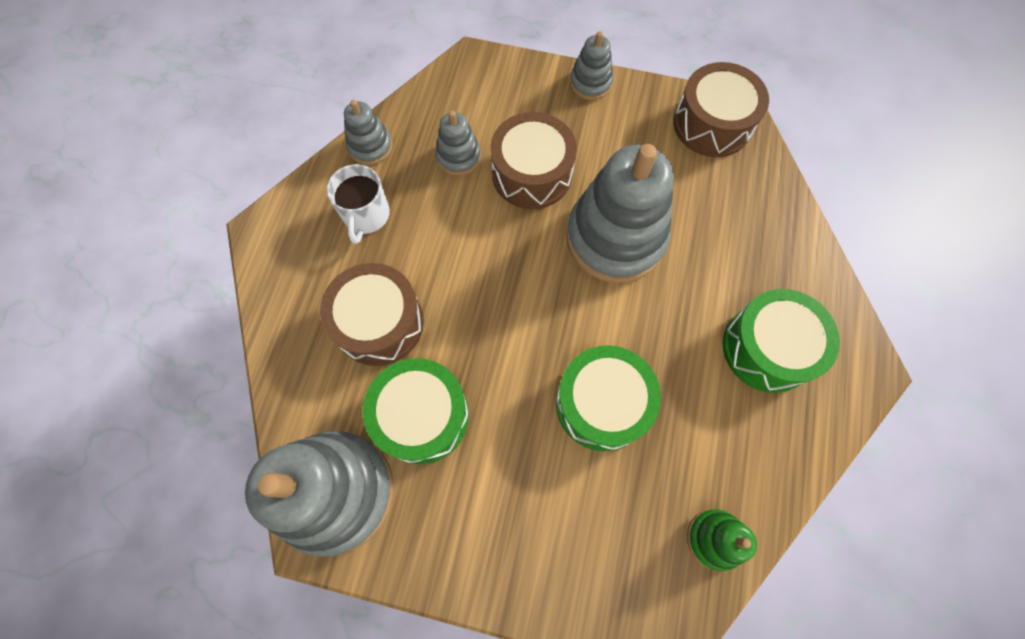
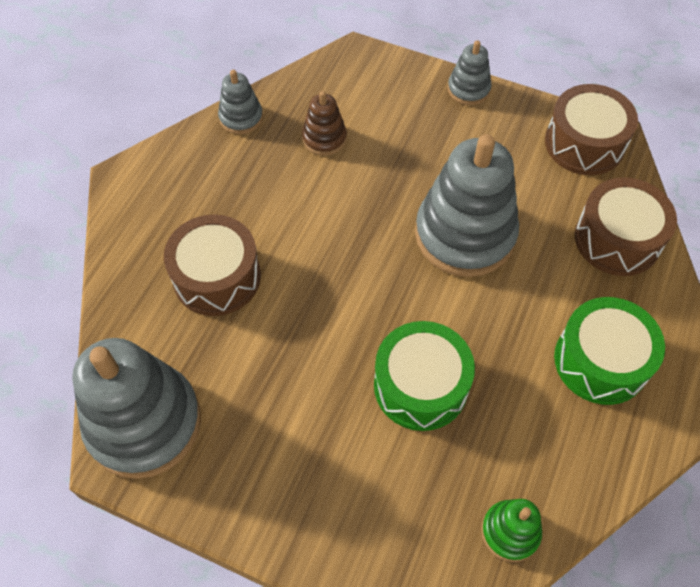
camera: 10 degrees right, 10 degrees down
(366, 215) = (224, 179): white mug -> none
(422, 416) = (240, 368): green drum -> none
(458, 156) = (324, 138): grey stacking toy -> brown stacking toy
(532, 174) = (393, 164): brown drum -> brown drum (617, 239)

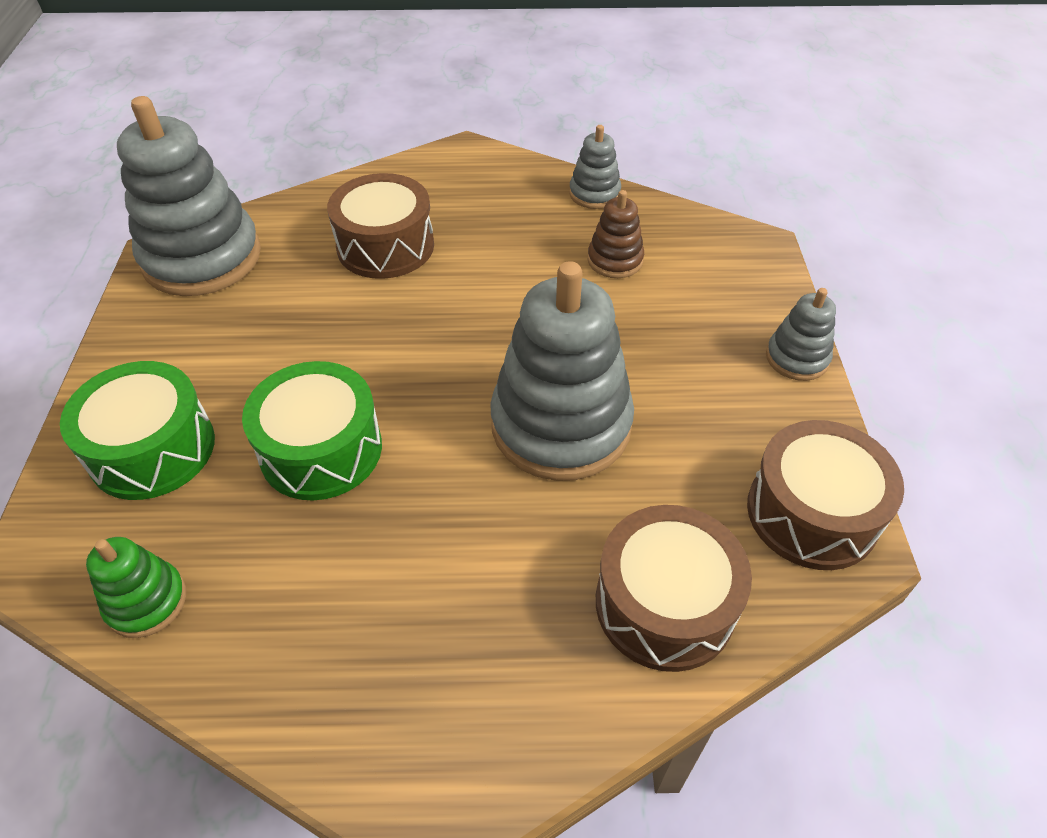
camera: 65 degrees right, 10 degrees down
(600, 361) = (439, 639): green drum -> green drum (152, 449)

